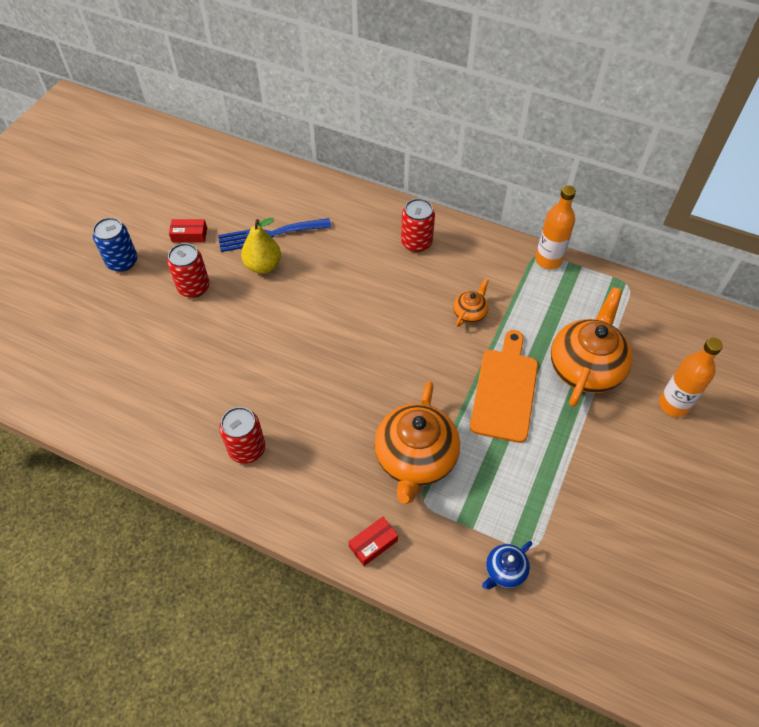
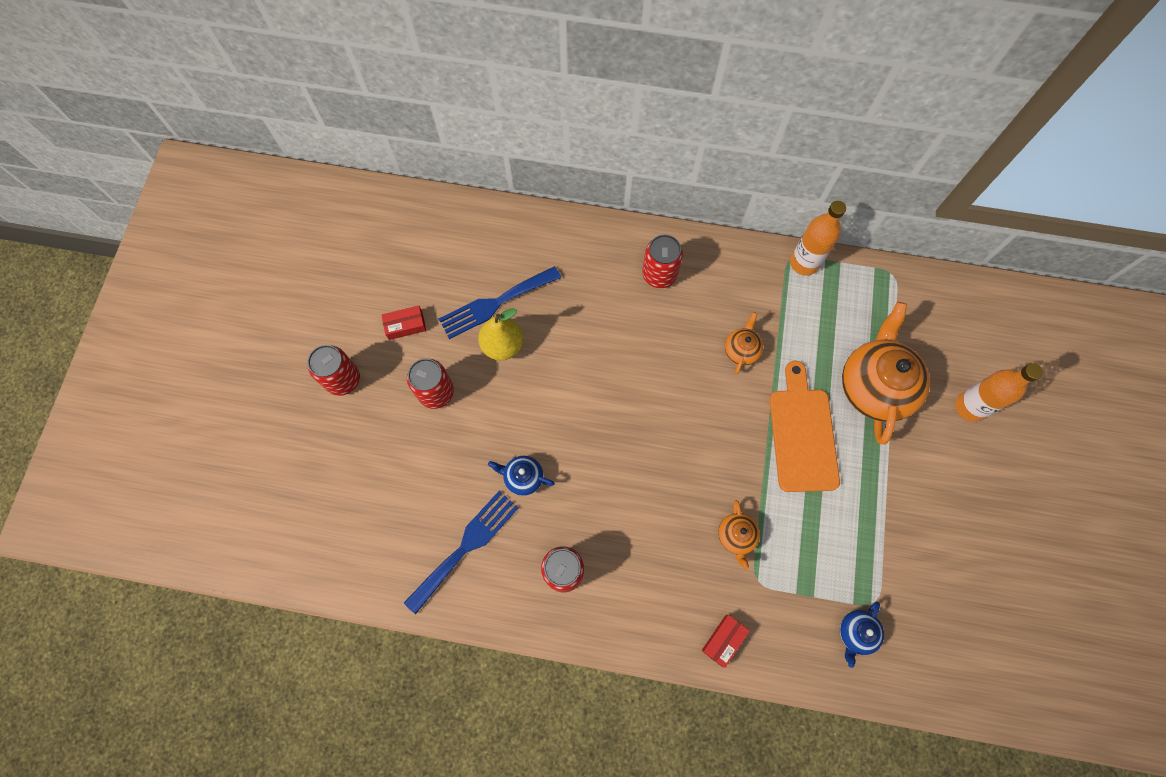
camera: 15 degrees left, 15 degrees up
(122, 262) = (343, 379): blue can -> red can
(170, 408) = (466, 546): none -> blue fork
(241, 367) = (523, 477): none -> blue teapot
(415, 459) = (736, 536): orange teapot -> orange teapot, size x0.47

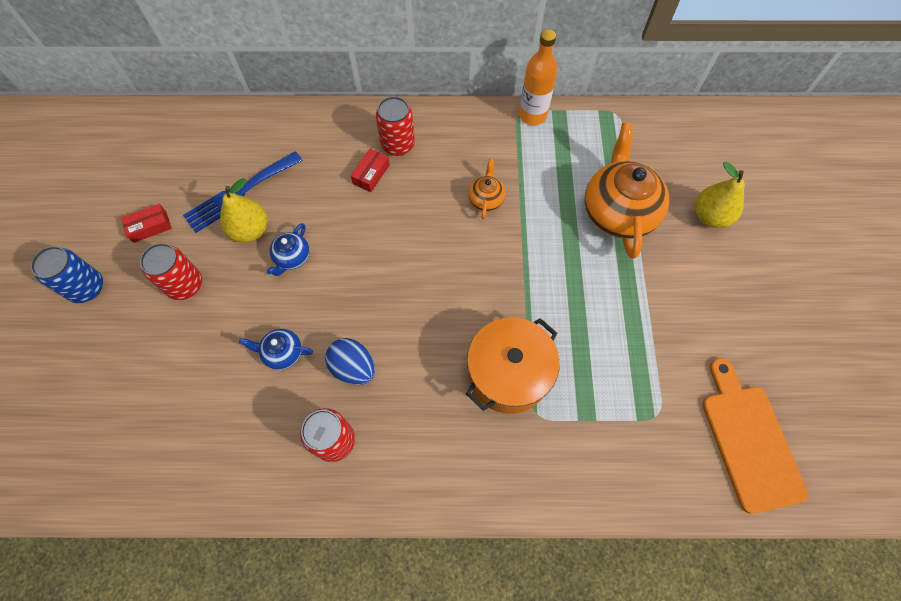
camera: 10 degrees left, 5 degrees down
(343, 379) = (87, 288): red can -> blue can
(466, 546) = (228, 433): blue fork -> none
(589, 504) = (353, 367): none -> blue egg
(723, 640) = (511, 482): red box -> red box (371, 174)
(736, 536) = (508, 374): orange teapot -> orange pot
(802, 434) = (557, 266): orange cutting board -> orange cutting board (749, 441)
(856, 633) = (645, 449): blue teapot -> blue teapot (292, 257)
(969, 407) = (710, 216): orange bottle -> yellow pear

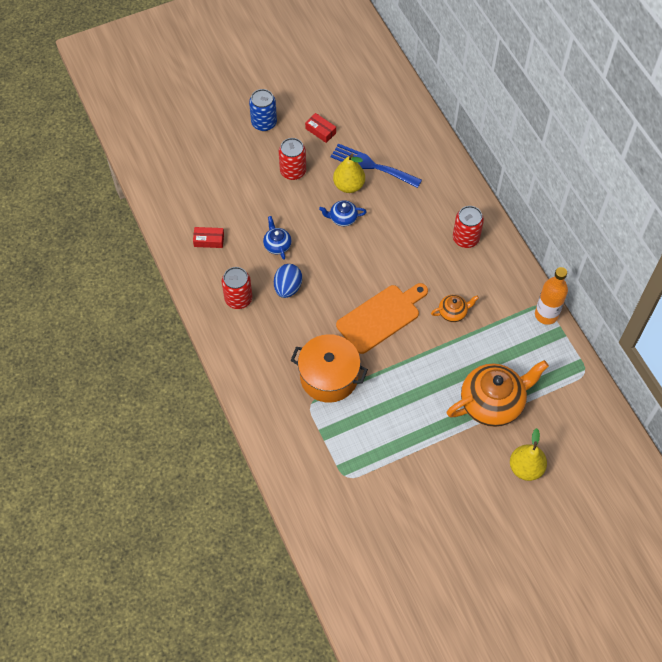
camera: 65 degrees right, 5 degrees down
(371, 174) = (431, 233): red box -> red box (209, 240)
(749, 441) = (356, 539): orange cutting board -> orange cutting board (381, 317)

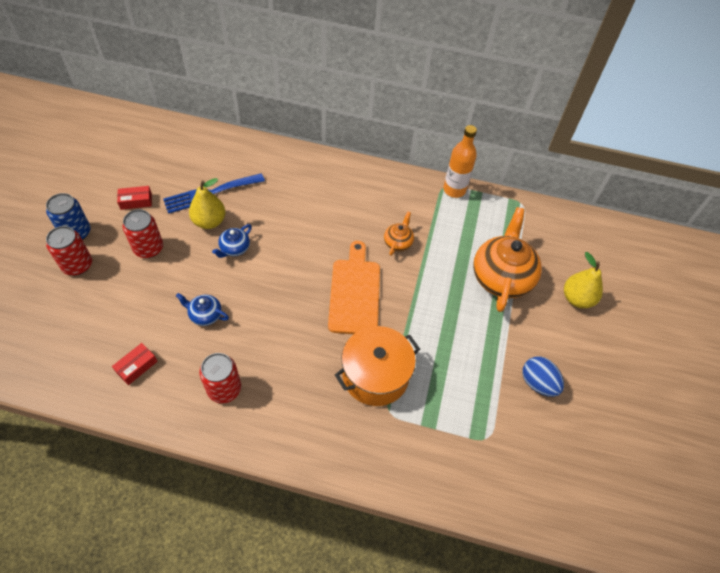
camera: 55 degrees left, 5 degrees down
(288, 288) = (256, 339): blue egg -> blue egg (538, 383)
(465, 238) = (341, 187): red can -> red can (77, 265)

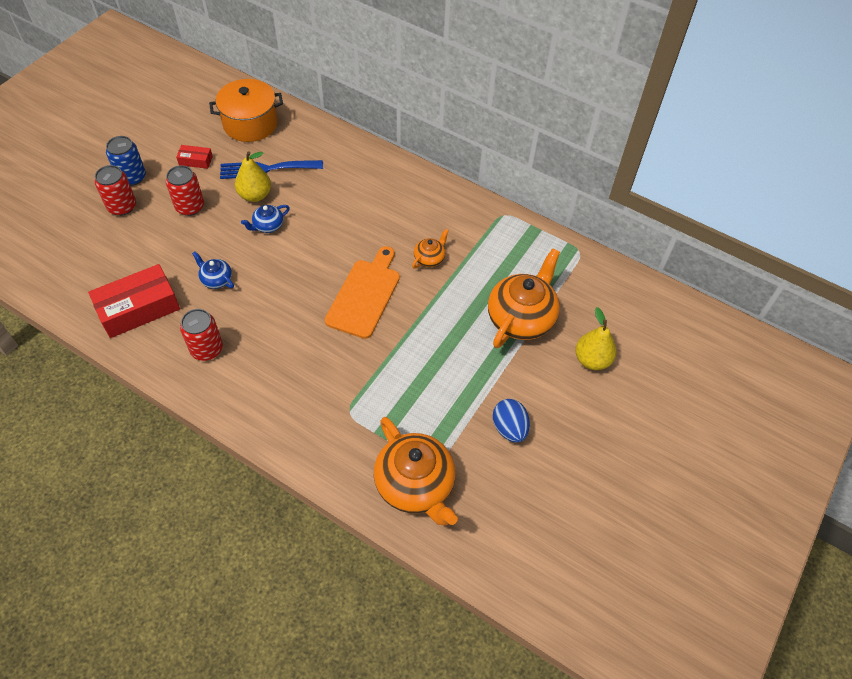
camera: 20 degrees right, 0 degrees up
(136, 366) = (138, 308): red box -> red box, size x2.11
(375, 375) = (351, 376): orange pot -> orange pot (250, 124)
(454, 190) = (512, 221): orange bottle -> none
(481, 465) = (415, 485): none -> orange teapot

